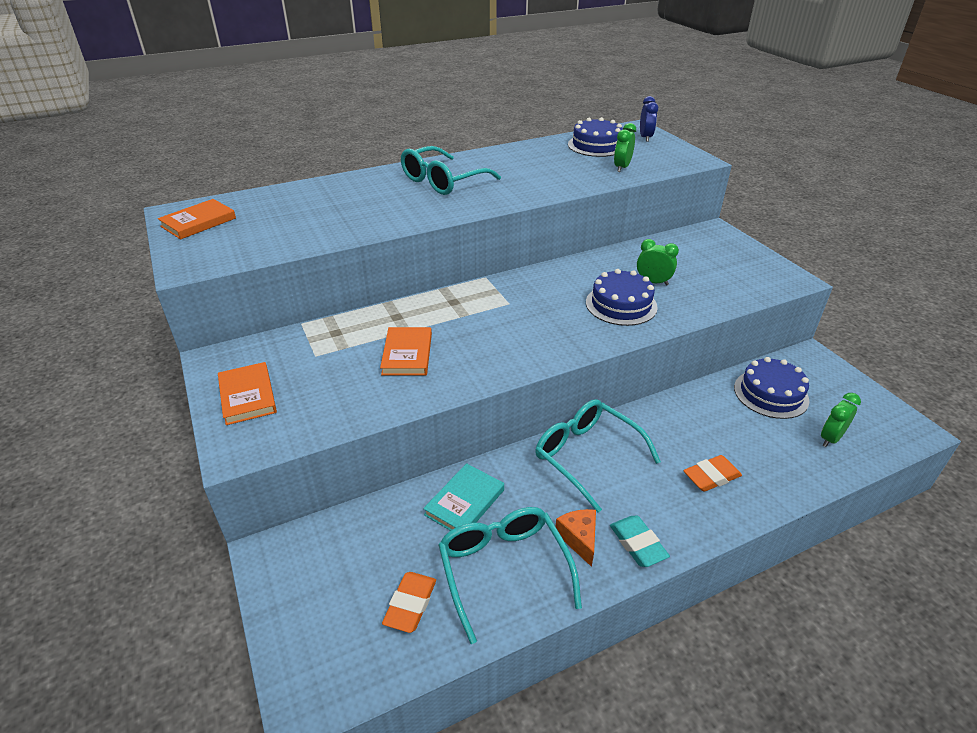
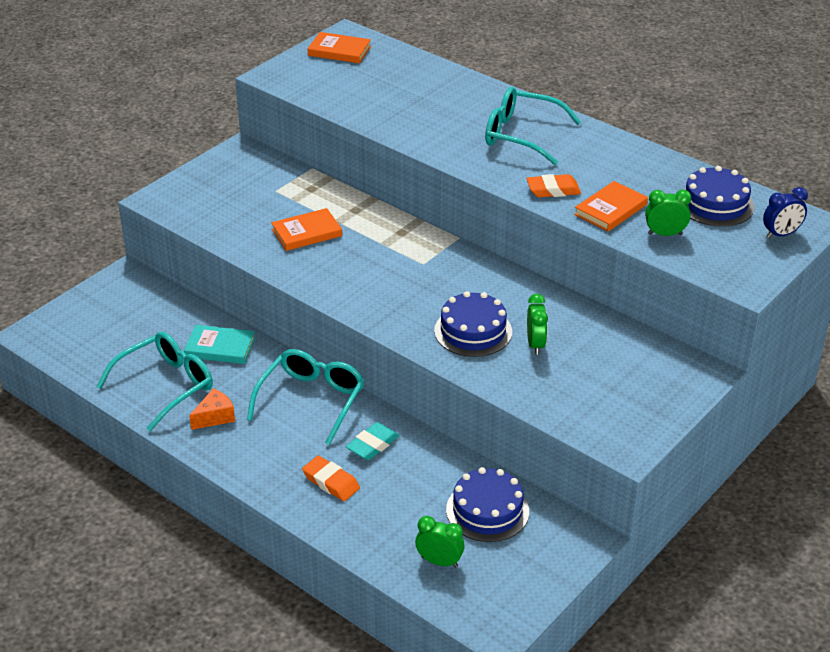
camera: 65 degrees right, 0 degrees up
(247, 396) = (210, 181): orange book -> orange book (610, 209)
(410, 604) = (116, 351): orange eraser -> orange eraser (553, 190)
(637, 544) = (226, 450): turquoise eraser -> turquoise eraser (372, 445)

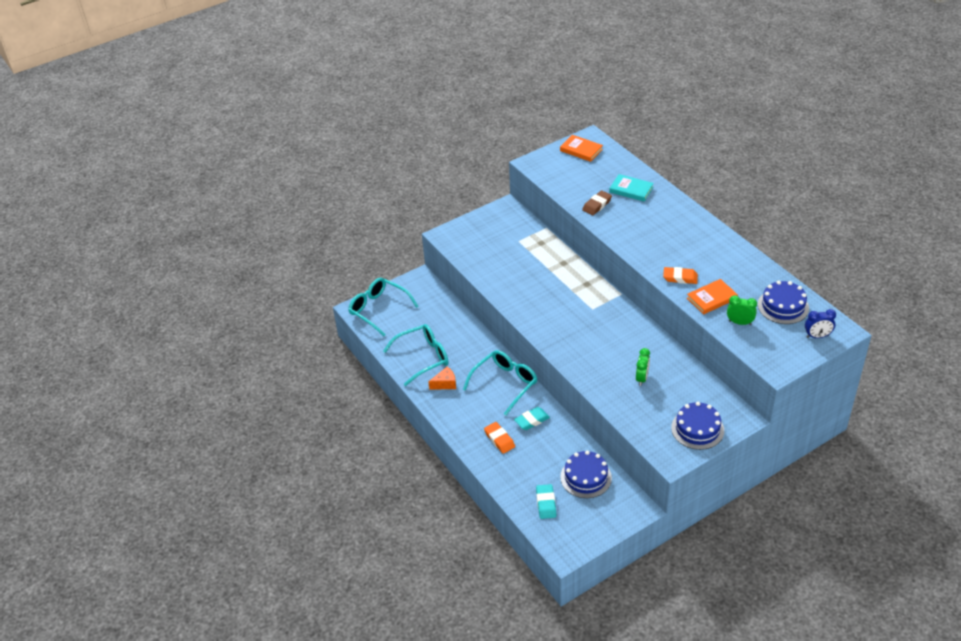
camera: 20 degrees right, 5 degrees up
(220, 347) = (462, 338): turquoise book -> turquoise book (631, 190)
(307, 233) = (528, 274): orange book -> none
(391, 115) = (597, 205): none -> brown eraser
(439, 562) = (546, 503): green clock -> turquoise eraser
(473, 331) = (606, 362): blue cake -> blue cake (697, 429)
(521, 135) = (675, 233): turquoise glasses -> turquoise glasses (378, 309)

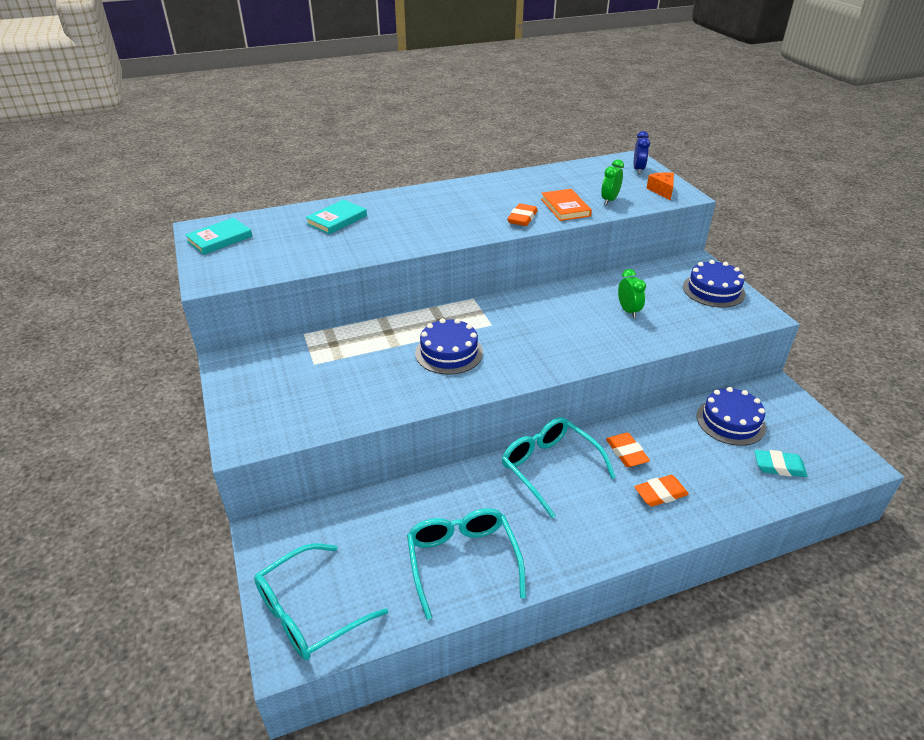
camera: 80 degrees left, 5 degrees down
(445, 384) = (532, 540): orange cheese -> orange cheese (662, 191)
(532, 420) = (626, 453): turquoise eraser -> orange eraser
(581, 150) = (219, 239): orange book -> turquoise book
(597, 205) = (349, 247): brown eraser -> none
(642, 378) = (628, 311): green clock -> green clock turned 45 degrees clockwise
(783, 306) = (589, 176): blue cake -> blue cake (449, 352)

